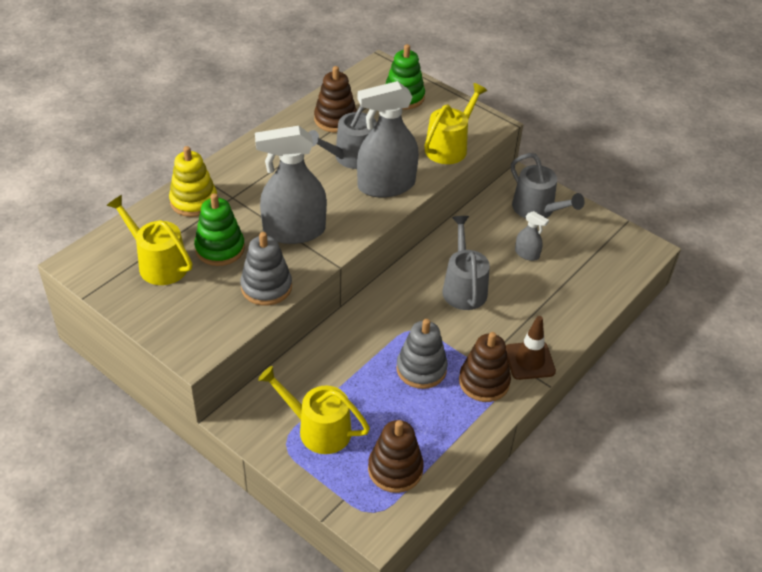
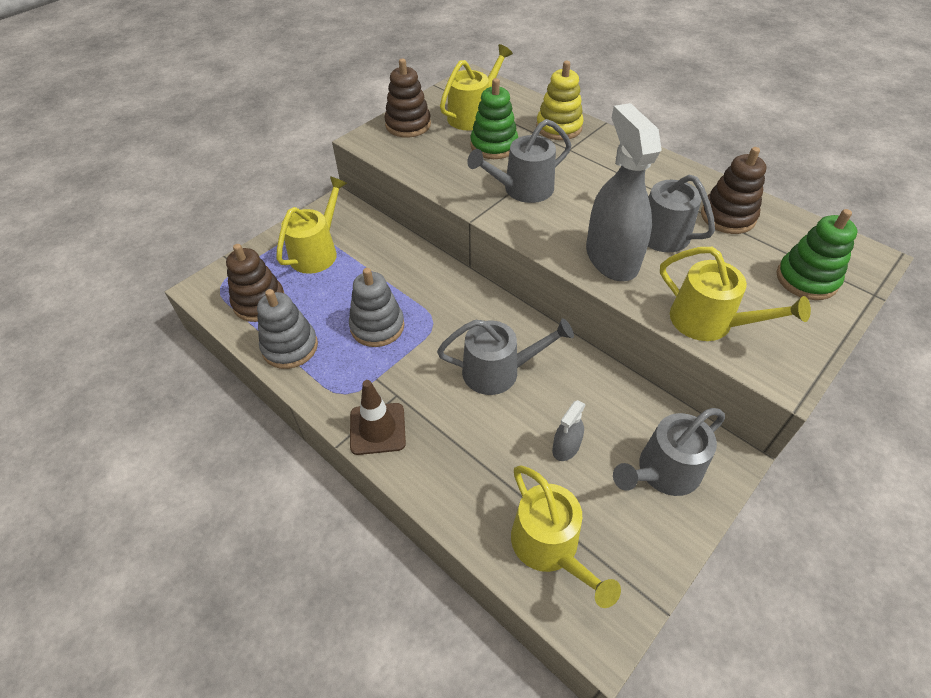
camera: 95 degrees right, 5 degrees up
(266, 287) = (442, 174): grey stacking toy -> grey stacking toy (290, 347)
(294, 231) = (522, 189): grey spray bottle -> grey watering can
(484, 382) = (352, 380): brown stacking toy -> brown stacking toy (408, 125)
(602, 266) = (550, 547): none -> yellow watering can

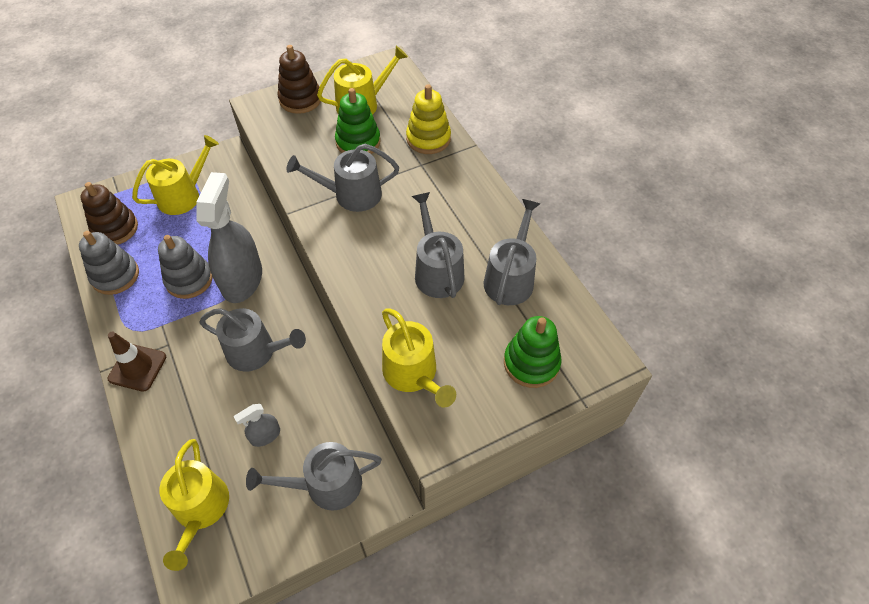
camera: 20 degrees right, 5 degrees up
(611, 258) = (377, 286): grey spray bottle -> grey spray bottle (242, 279)
(728, 216) = (510, 278): brown stacking toy -> grey watering can

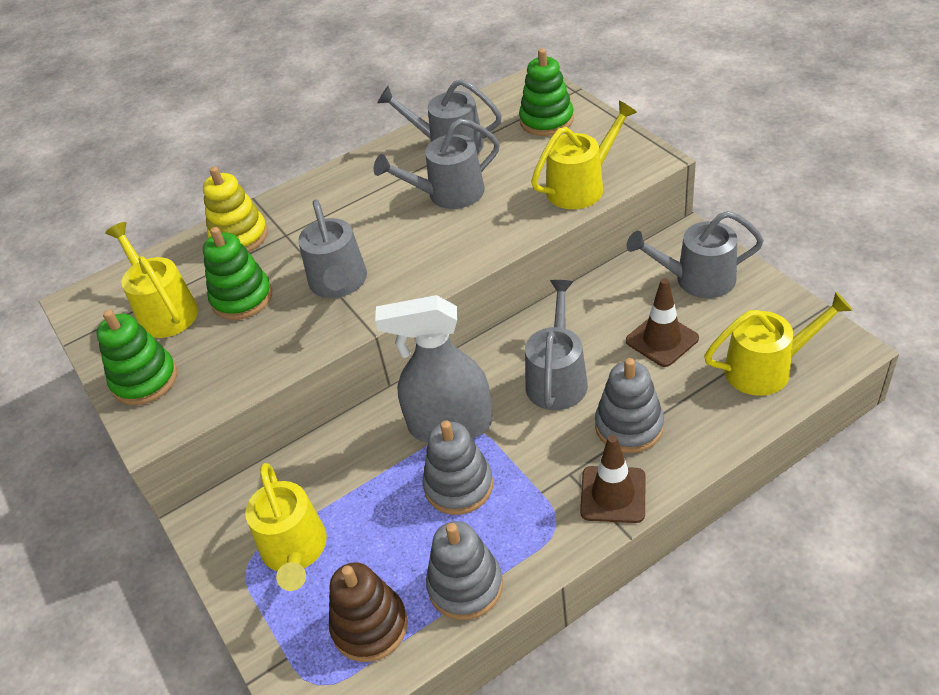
camera: 90 degrees left, 10 degrees down
(183, 195) = (295, 550): yellow watering can -> yellow watering can turned 150 degrees counterclockwise
(190, 391) = (629, 426): none -> grey stacking toy
(265, 435) = (662, 340): grey spray bottle -> brown traffic cone
(300, 99) = (145, 380): brown stacking toy -> green stacking toy
(326, 485) = (697, 279): grey watering can -> grey watering can turned 105 degrees clockwise

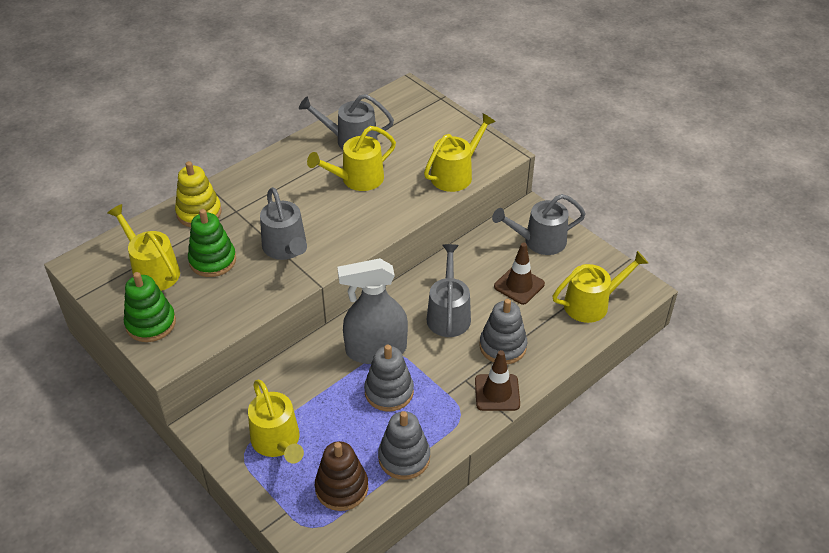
camera: 15 degrees left, 0 degrees up
(448, 194) = (357, 179): grey watering can -> yellow watering can
(546, 120) = (422, 121): green stacking toy -> none

